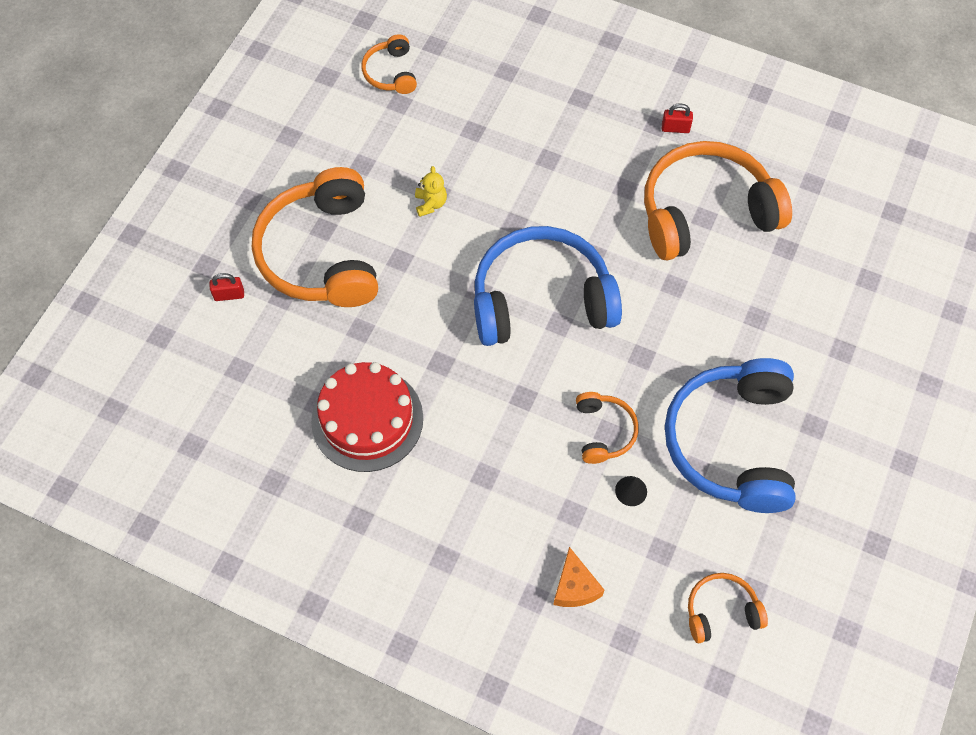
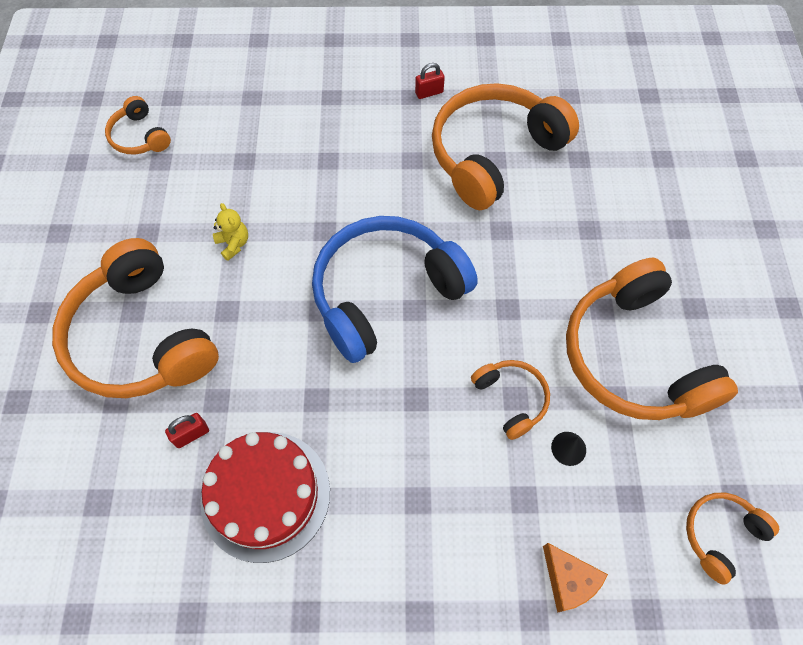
camera: 25 degrees left, 0 degrees up
(229, 295) = (55, 423): red padlock -> red padlock (191, 435)
(731, 443) = (634, 356): blue headphones -> orange headphones

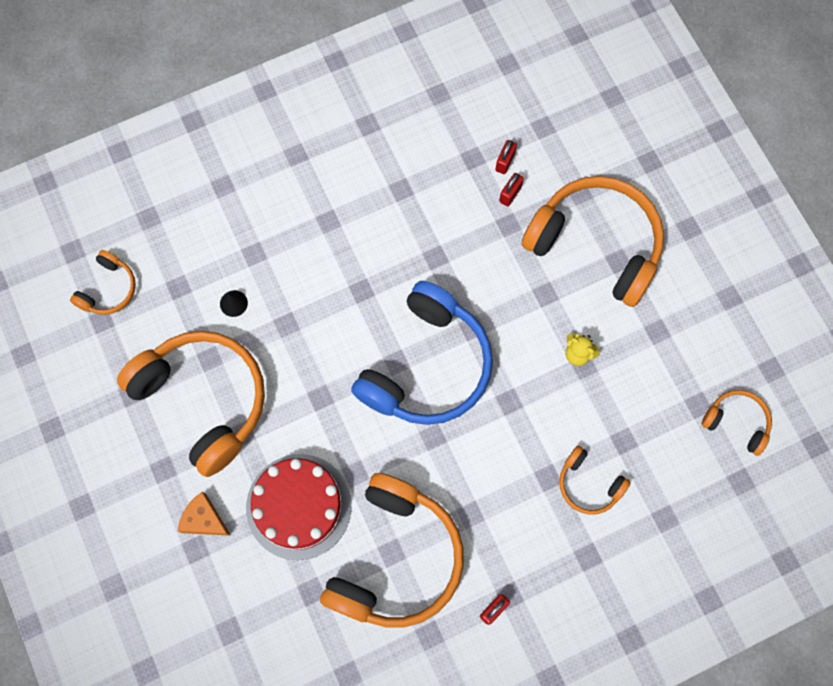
camera: 155 degrees right, 10 degrees up
(171, 478) = (505, 162): none -> red padlock
(265, 495) = (434, 179): red cake -> red cake (299, 506)
(511, 399) = (289, 322): orange headphones -> orange headphones (588, 484)
(568, 580) = (206, 215): orange cheese -> orange cheese (204, 519)

